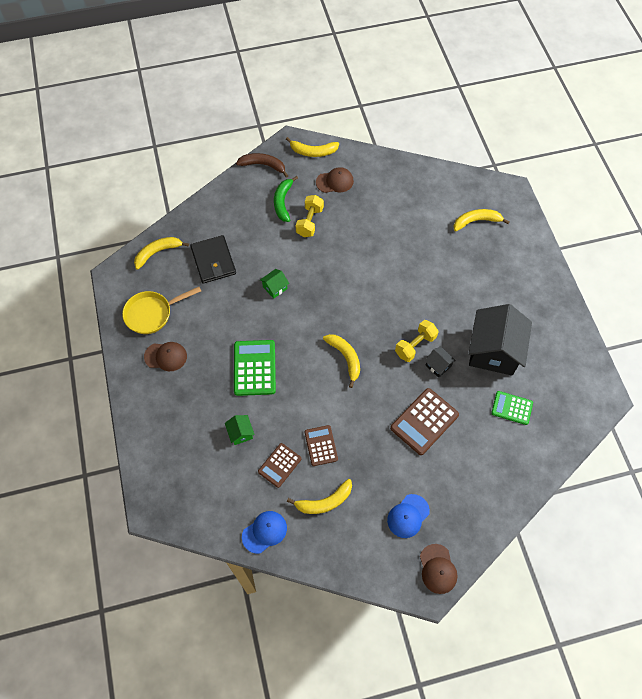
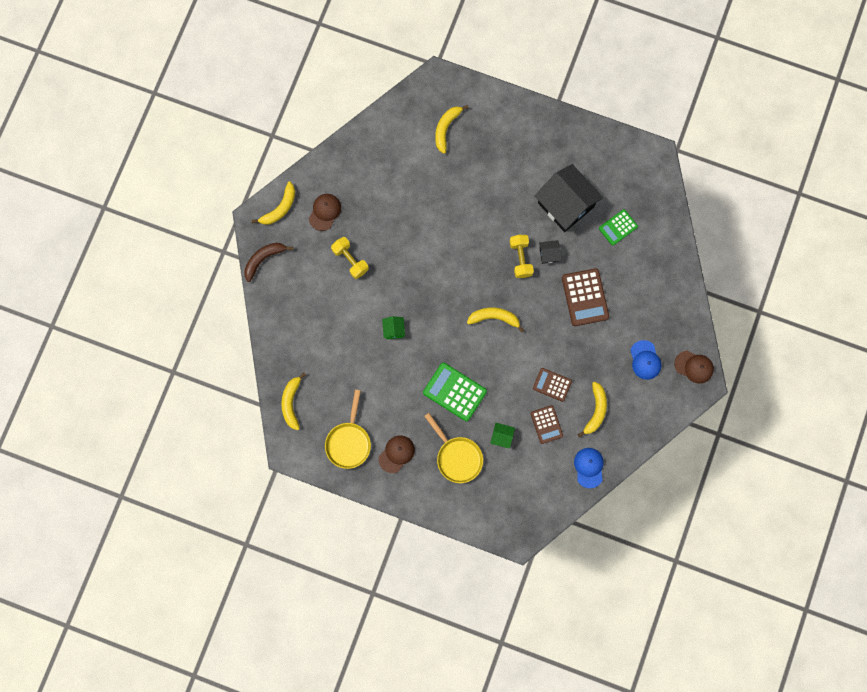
camera: 55 degrees left, 15 degrees up
(196, 407) = (457, 457): none -> yellow pan
(213, 261) = (333, 362): black wallet -> none
(283, 202) = (314, 268): green banana -> none

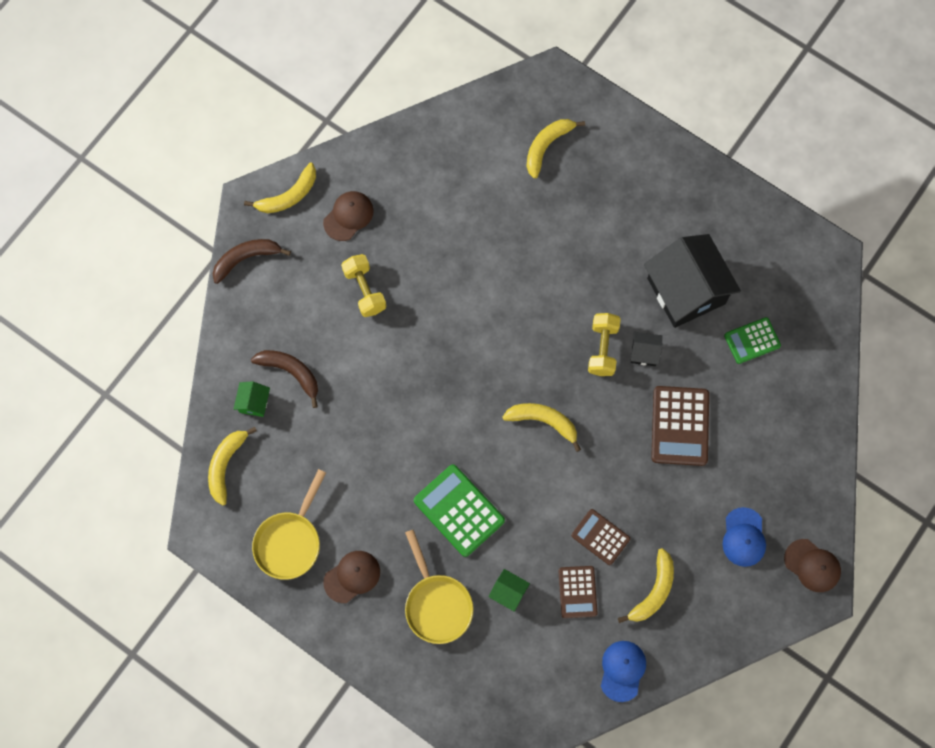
camera: 15 degrees right, 5 degrees down
(317, 329) = (291, 372): none -> brown banana
(394, 330) = (397, 401): green house -> green house (254, 403)

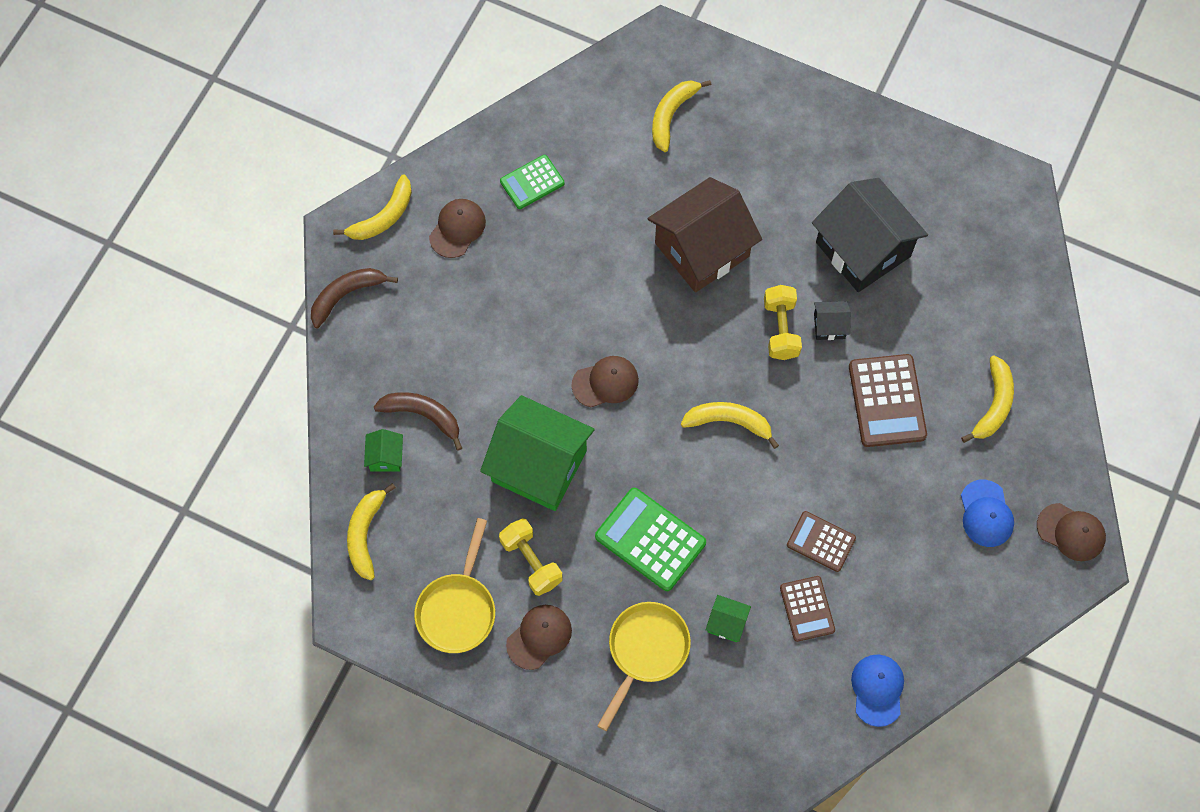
camera: 10 degrees left, 5 degrees down
(365, 290) = (492, 308): yellow dumbbell -> yellow dumbbell (531, 561)
(379, 432) = (539, 466): none -> green house
(437, 604) = (645, 651): yellow pan -> yellow pan turned 120 degrees counterclockwise
(447, 370) = (605, 382): none -> brown cap
(549, 268) = (702, 250): none -> brown house
(653, 591) = (895, 593): yellow banana -> yellow banana (993, 404)
(752, 341) = (949, 292): green calculator -> green calculator (532, 182)

